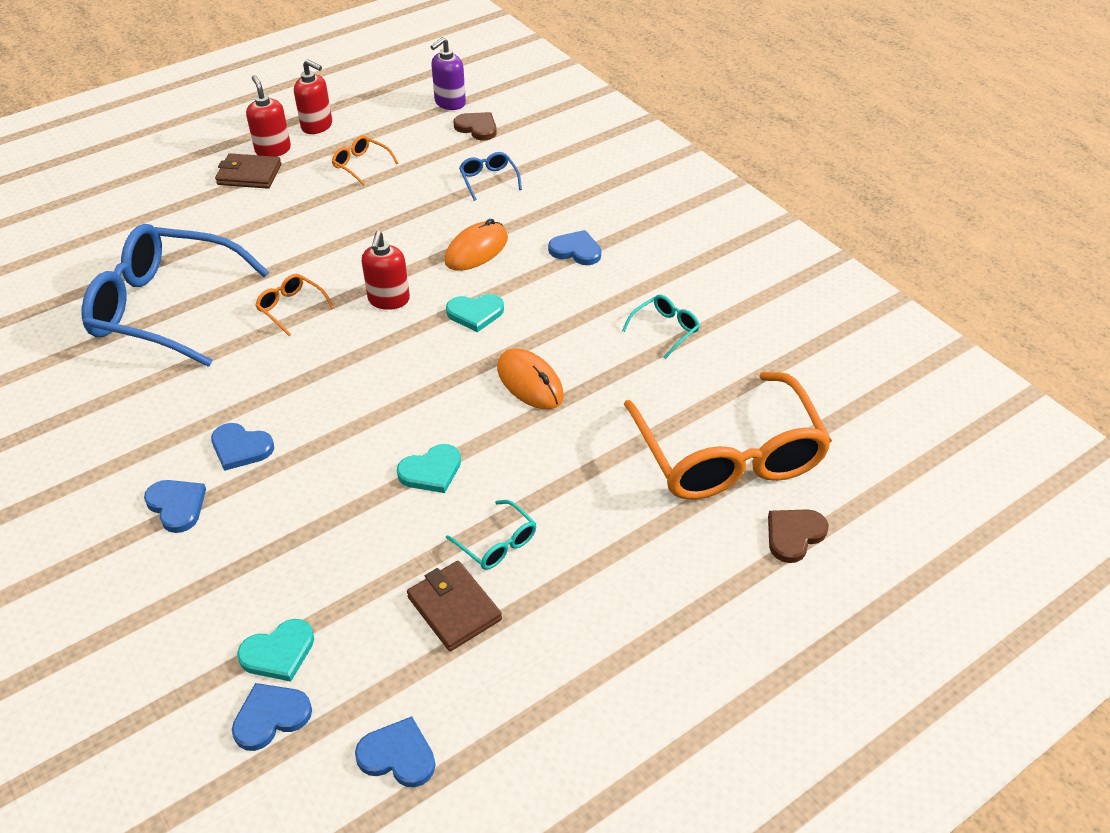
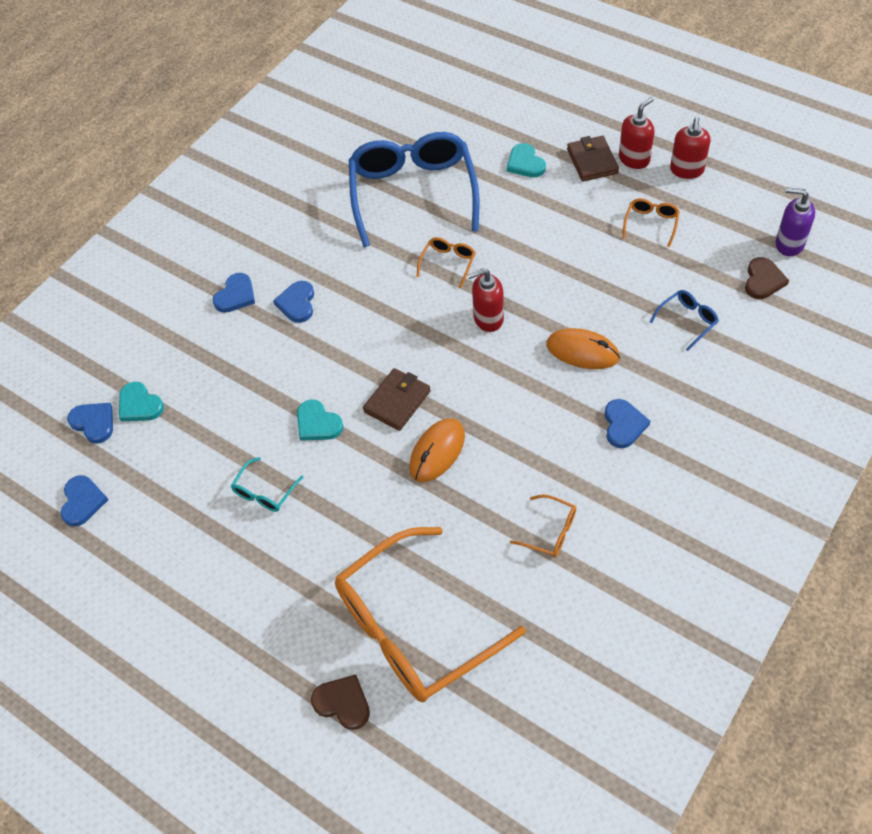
camera: 75 degrees right, 10 degrees up
(454, 608) = (200, 488): brown wallet -> brown wallet (397, 401)
(475, 313) = (501, 382): turquoise heart -> turquoise heart (525, 163)
(665, 330) = (550, 531): turquoise glasses -> orange glasses

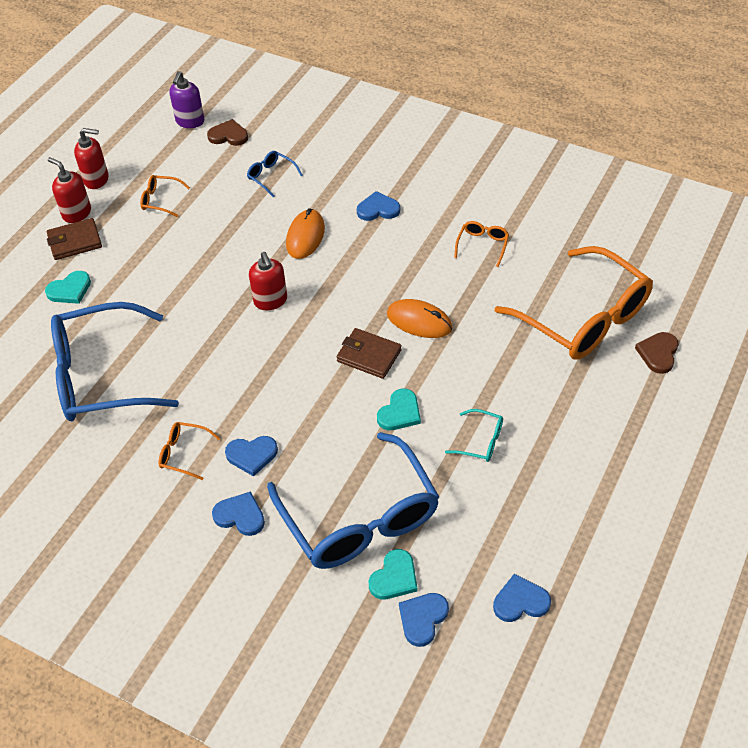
camera: 100 degrees left, 5 degrees down
(208, 382) = (359, 517): none -> blue glasses
(448, 264) = (202, 336): orange glasses -> orange glasses (184, 453)

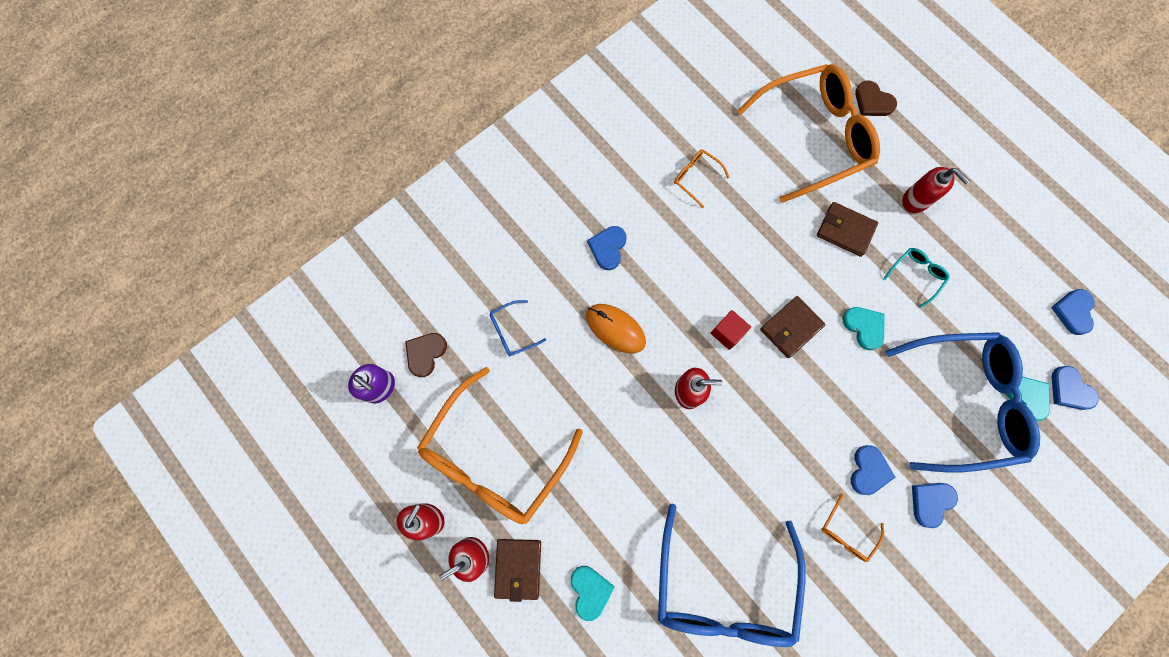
camera: 70 degrees left, 25 degrees up
(161, 200) = (495, 456): orange glasses -> orange glasses, size x2.49
(340, 311) = (727, 332): none -> red cube
(419, 321) = (766, 269): orange mouse -> none
(496, 370) = (845, 230): none -> brown wallet
(567, 419) = (915, 200): none -> red soap dispenser

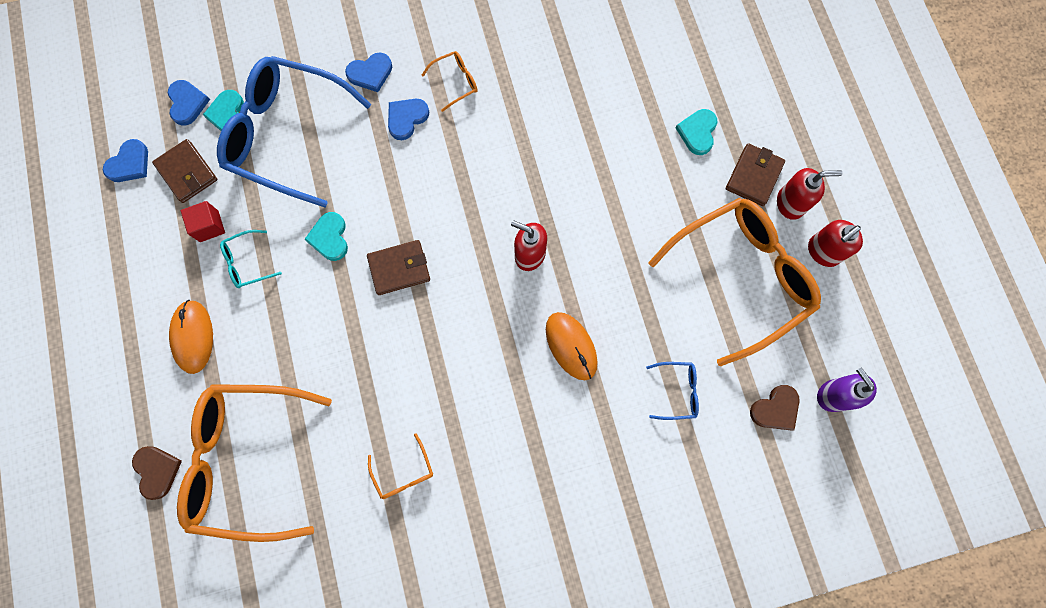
camera: 155 degrees left, 0 degrees up
(608, 248) = (538, 436): blue heart -> none
(723, 586) = (582, 88): blue glasses -> none
(727, 332) = (463, 292): red cube -> red cube (209, 226)
(845, 230) = (285, 339): brown wallet -> brown wallet (187, 172)
(915, 200) = (193, 337): red soap dispenser -> orange mouse

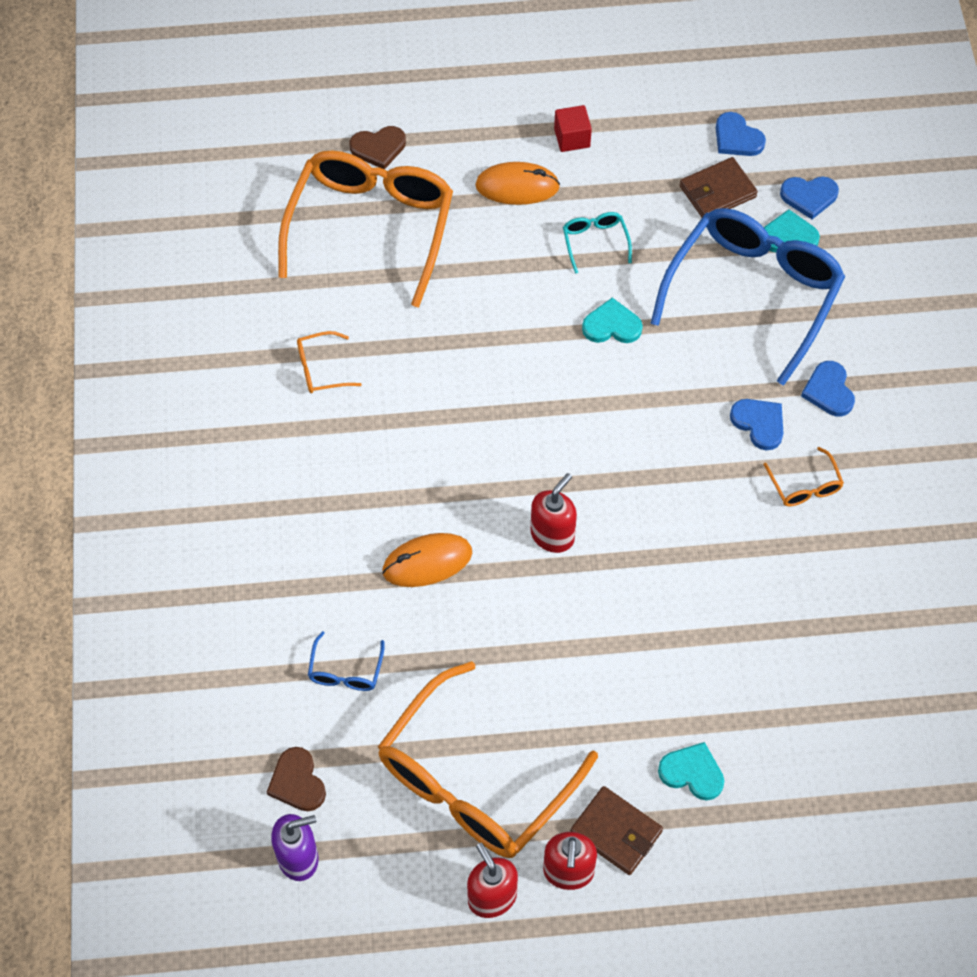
camera: 100 degrees right, 15 degrees down
(209, 226) = (646, 209): red cube -> red cube (572, 138)
(399, 268) = (560, 392): brown wallet -> none
(740, 278) = (475, 779): orange glasses -> orange glasses turned 60 degrees clockwise

